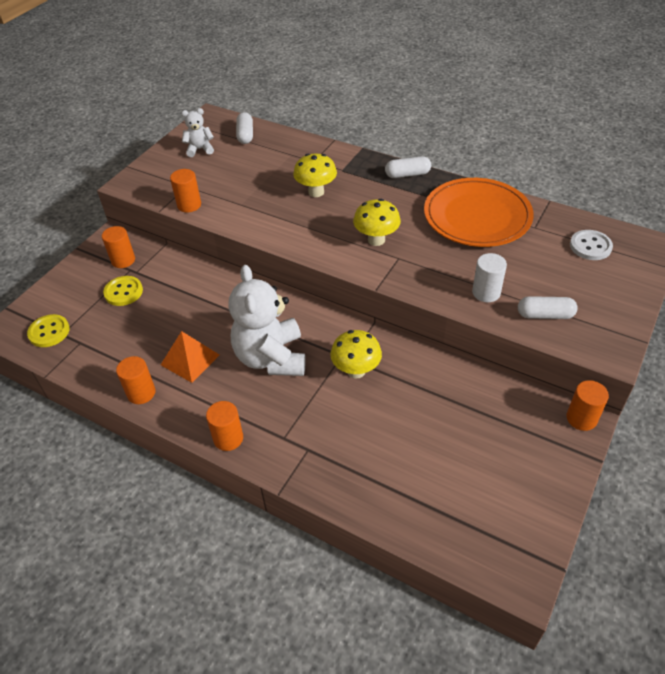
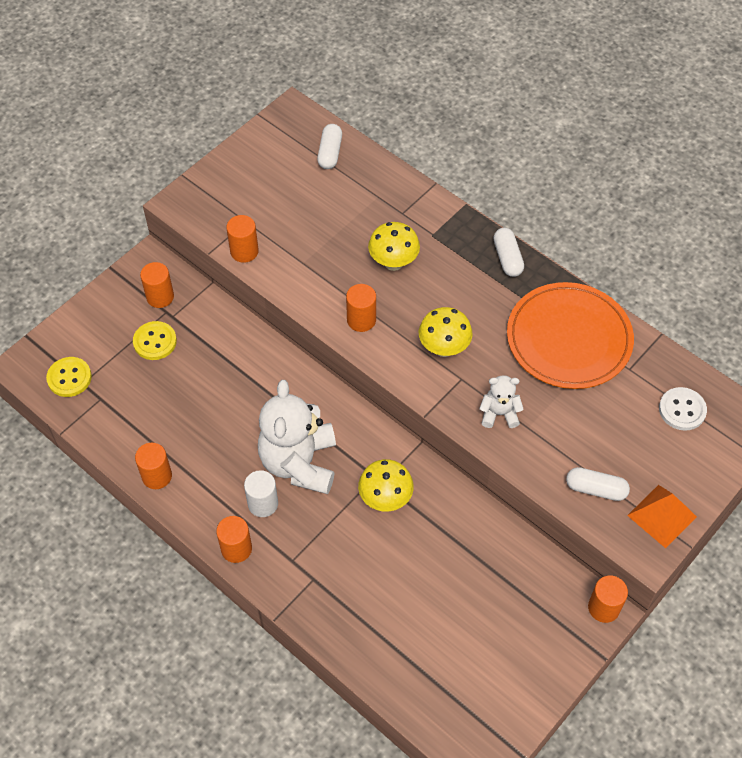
camera: 10 degrees right, 10 degrees up
(190, 359) = (213, 446): orange pyramid -> orange pyramid (662, 516)
(200, 149) = (271, 165): white teddy bear -> white teddy bear (499, 413)
(300, 233) = (361, 320): none -> orange cylinder
(407, 174) = (507, 258): white capsule -> white capsule turned 75 degrees clockwise
(486, 292) = (542, 446): white cylinder -> white cylinder (263, 503)

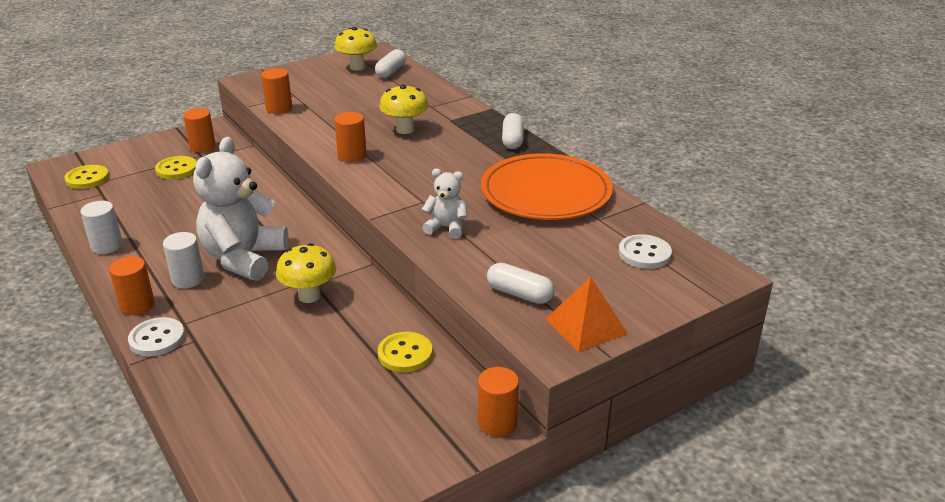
camera: 15 degrees right, 25 degrees down
(157, 476) = (107, 246): orange cylinder -> white cylinder
(279, 585) = (157, 339): none -> white button
(444, 348) = (418, 181): yellow mushroom -> yellow mushroom (357, 67)
(500, 550) = (405, 354): none -> yellow button

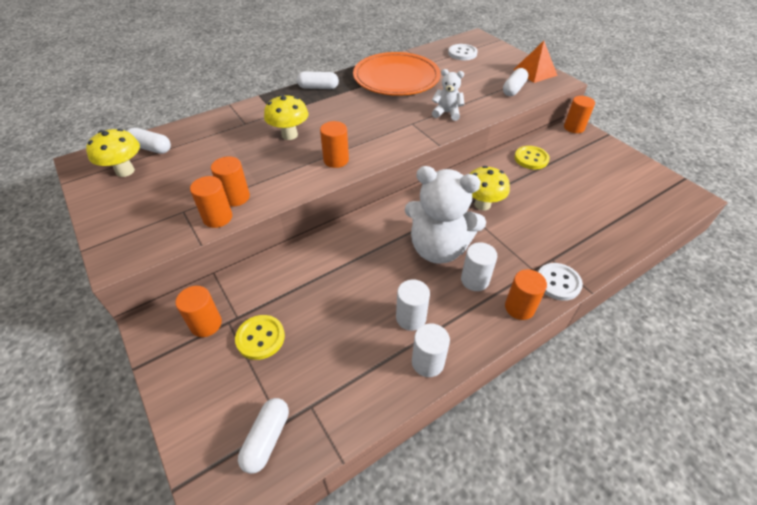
camera: 90 degrees left, 15 degrees up
(87, 178) = (266, 439): yellow button -> white capsule
(159, 238) = (411, 318): none -> white cylinder
(305, 113) = (236, 197): none -> orange cylinder
(446, 228) = (447, 113): white teddy bear -> white teddy bear turned 90 degrees clockwise

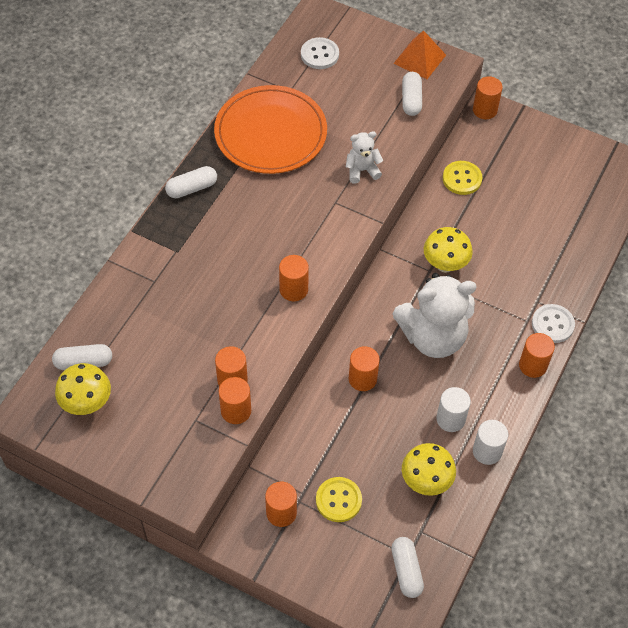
camera: 30 degrees left, 10 degrees up
(289, 135) = (218, 277): yellow mushroom -> yellow mushroom (426, 481)
(357, 254) = (362, 379): none -> orange cylinder
(475, 280) = (483, 356): white cylinder -> none

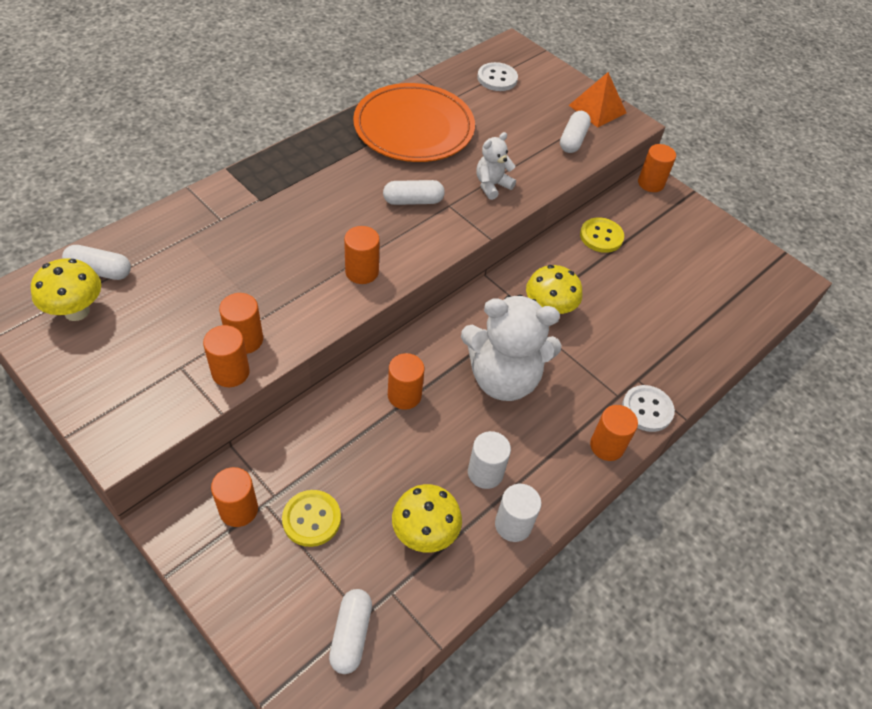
camera: 15 degrees right, 5 degrees down
(192, 188) = (308, 150): white capsule -> white capsule (413, 201)
(362, 170) = (492, 185): white teddy bear -> white teddy bear turned 45 degrees counterclockwise

